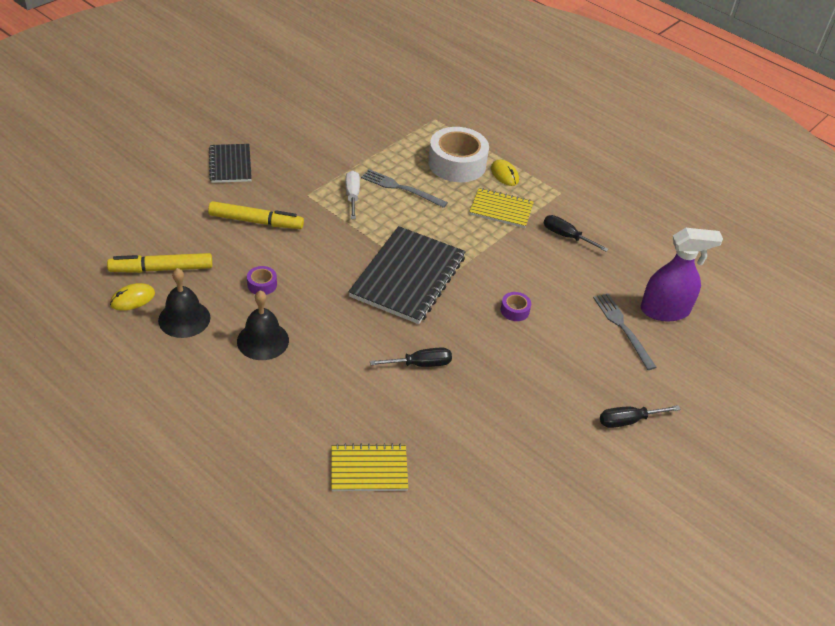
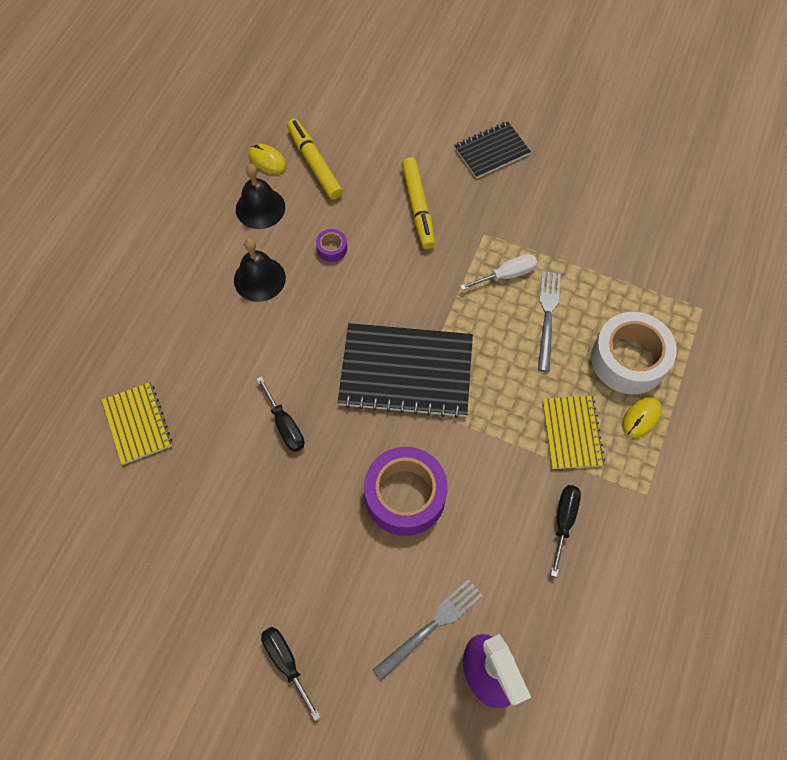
camera: 75 degrees right, 20 degrees up
(515, 310) = (405, 496): purple tape -> purple tape, size x2.33

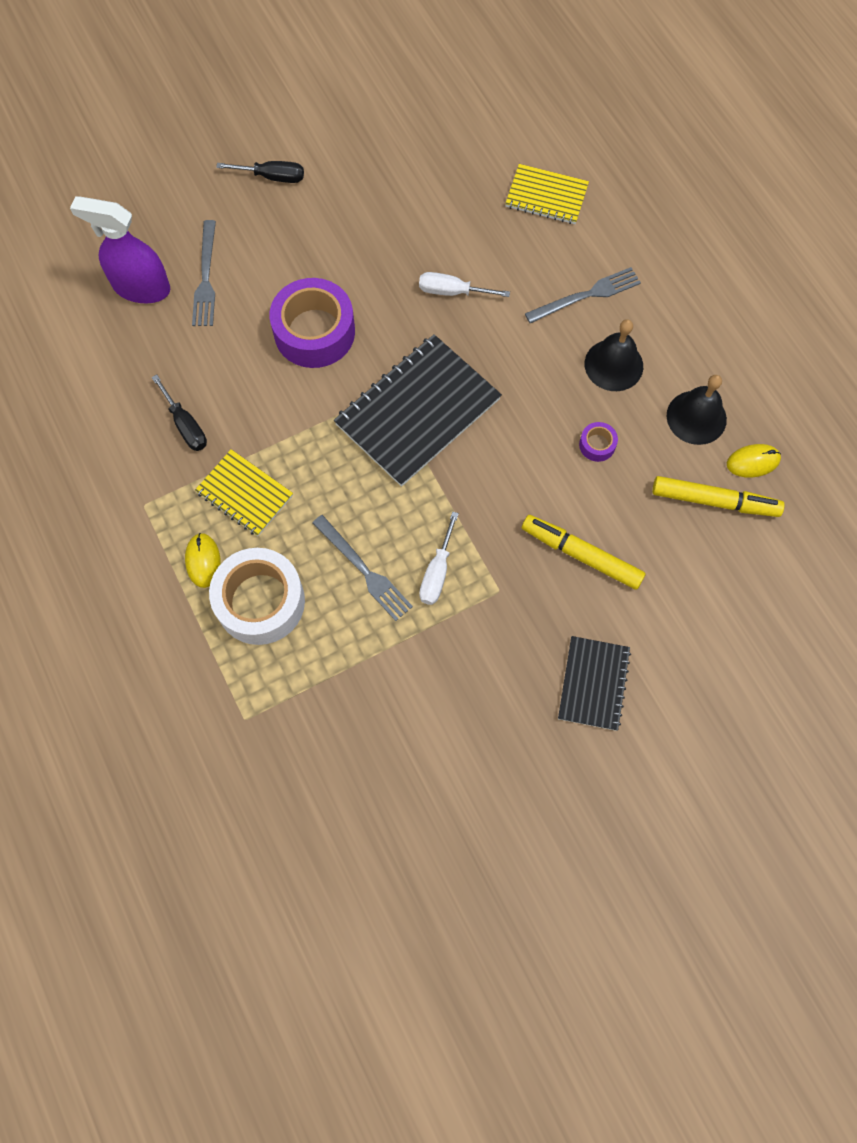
camera: 130 degrees right, 5 degrees up
(214, 333) = (586, 296): none -> grey fork
(285, 425) = (452, 291): black screwdriver -> white screwdriver

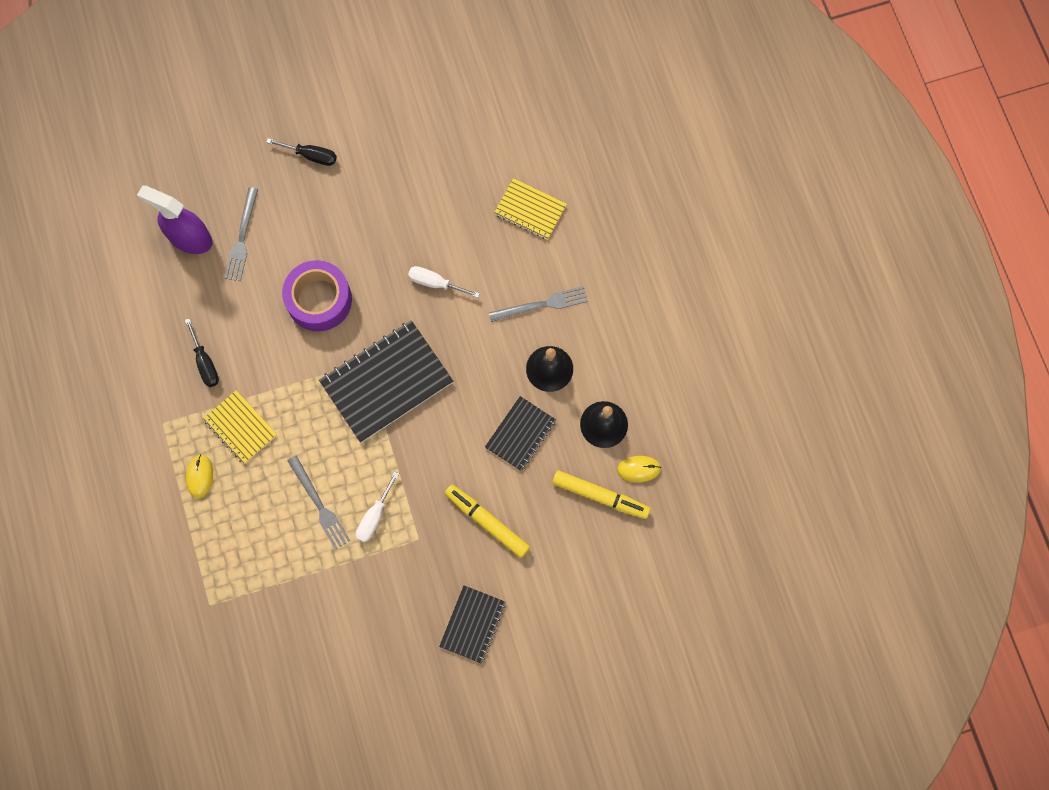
camera: 10 degrees right, 5 degrees up
(260, 601) = (237, 516): white tape -> none
(597, 445) = (520, 434): purple tape -> black notebook

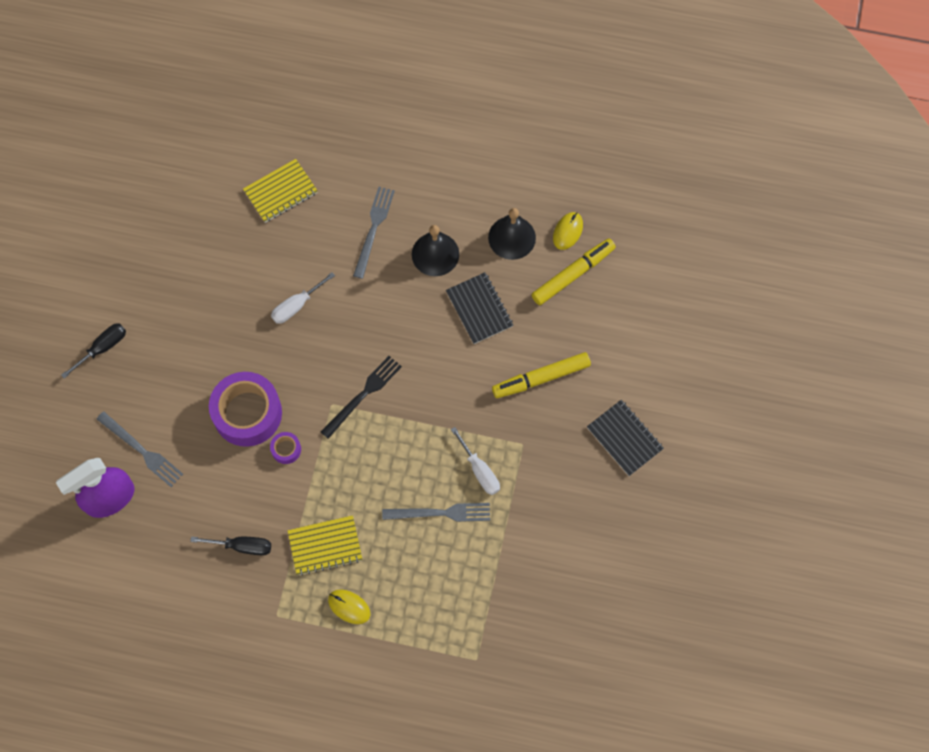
camera: 60 degrees left, 5 degrees down
(305, 348) = (286, 449): none -> purple tape
(387, 382) = (363, 395): black notebook -> black fork

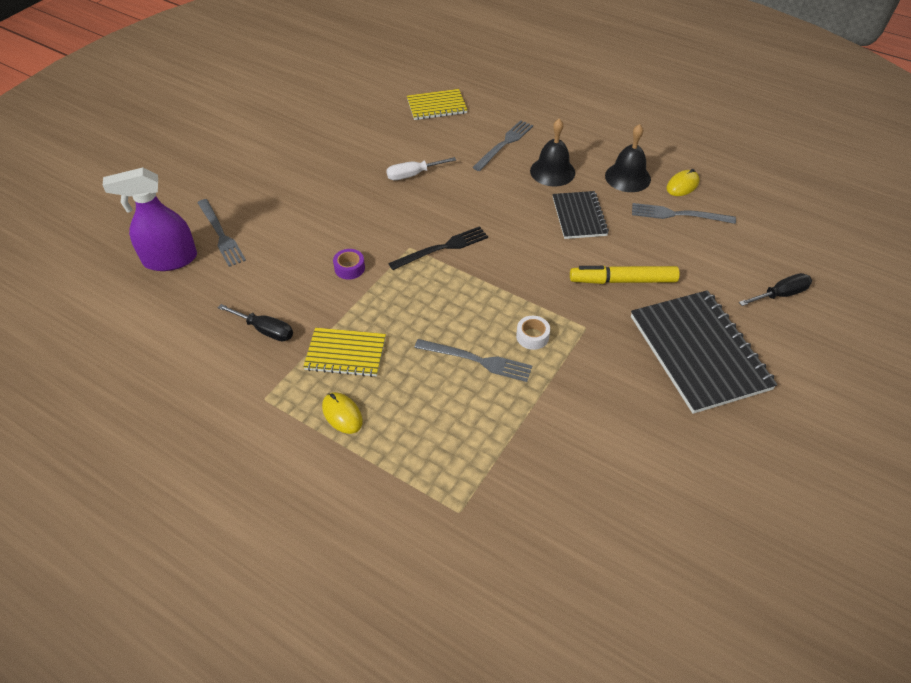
camera: 20 degrees right, 20 degrees down
(103, 348) = (235, 161): black screwdriver -> black screwdriver (780, 294)
(247, 413) = (329, 233): purple tape -> none
(479, 470) = (532, 336): white screwdriver -> white tape
(573, 274) = (679, 215): yellow marker -> grey fork
(624, 438) = (698, 352): black notebook -> black notebook, size x1.77

